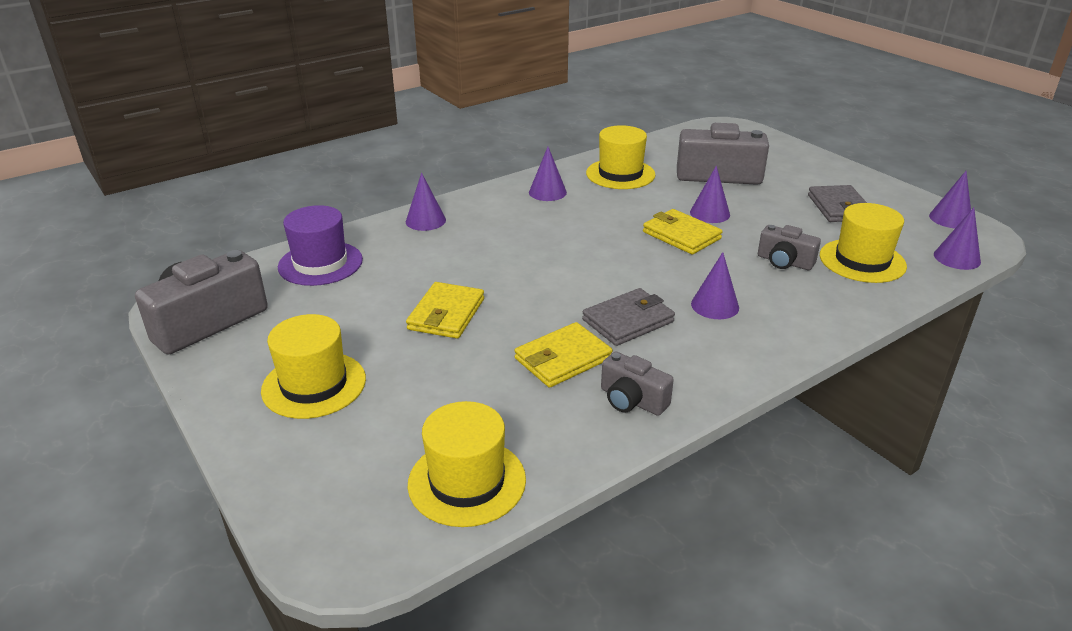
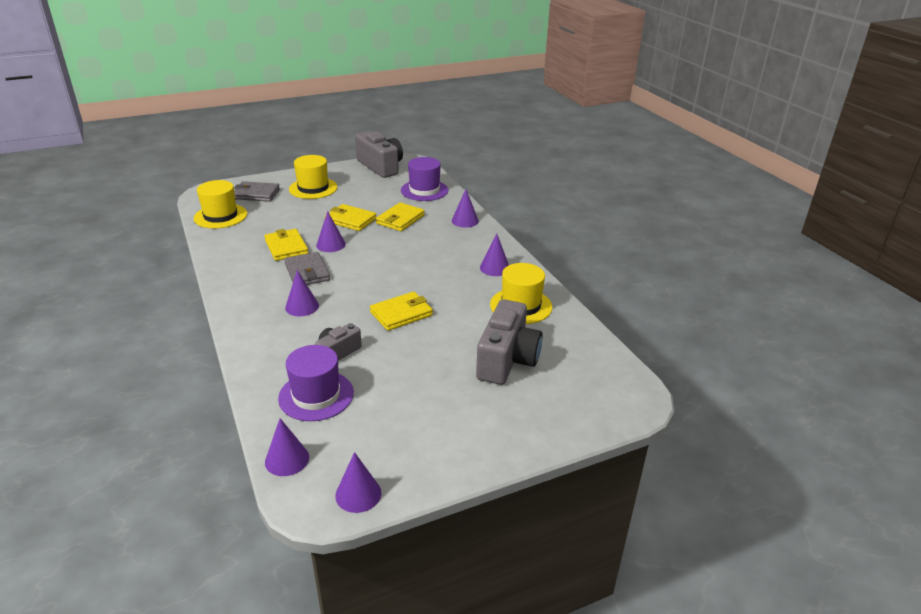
camera: 100 degrees right, 0 degrees up
(433, 270) = (400, 219): none -> yellow wallet
(632, 400) = (237, 261): grey camera -> none
(709, 213) = (432, 336): purple cone -> purple cone (331, 244)
(839, 207) = (414, 417): grey wallet -> grey wallet (256, 194)
(862, 261) = (316, 395): yellow hat -> purple hat

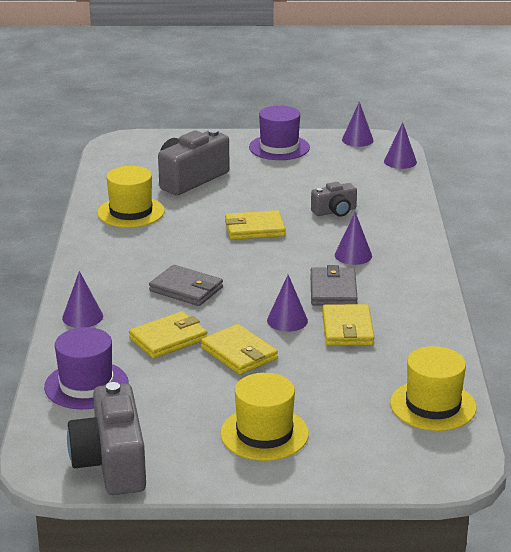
camera: 155 degrees left, 5 degrees down
(256, 194) = (367, 442): grey wallet -> grey wallet (186, 289)
(316, 395) = (366, 188): purple hat -> purple hat (279, 147)
(494, 268) = (114, 251): purple cone -> none

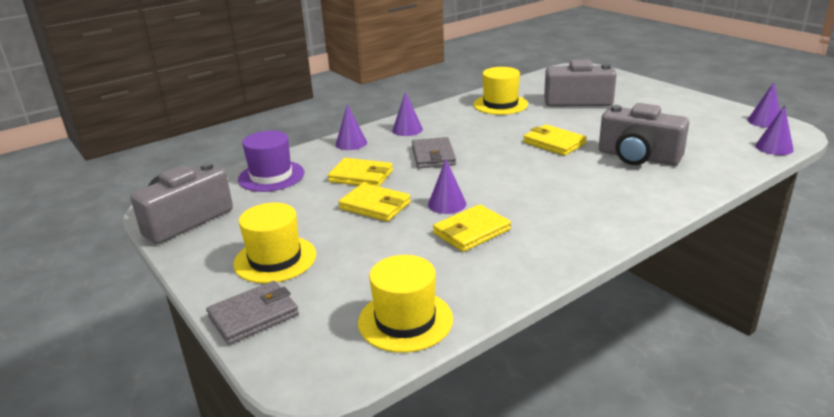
camera: 55 degrees right, 0 degrees up
(239, 353) = (375, 205): yellow wallet -> yellow wallet turned 75 degrees counterclockwise
(279, 147) = (684, 105): purple hat -> none
(333, 290) = (520, 203): grey wallet -> grey wallet (253, 316)
(335, 211) = (638, 157): grey camera -> grey camera, size x1.81
(353, 255) = (587, 189): purple cone -> purple cone (407, 129)

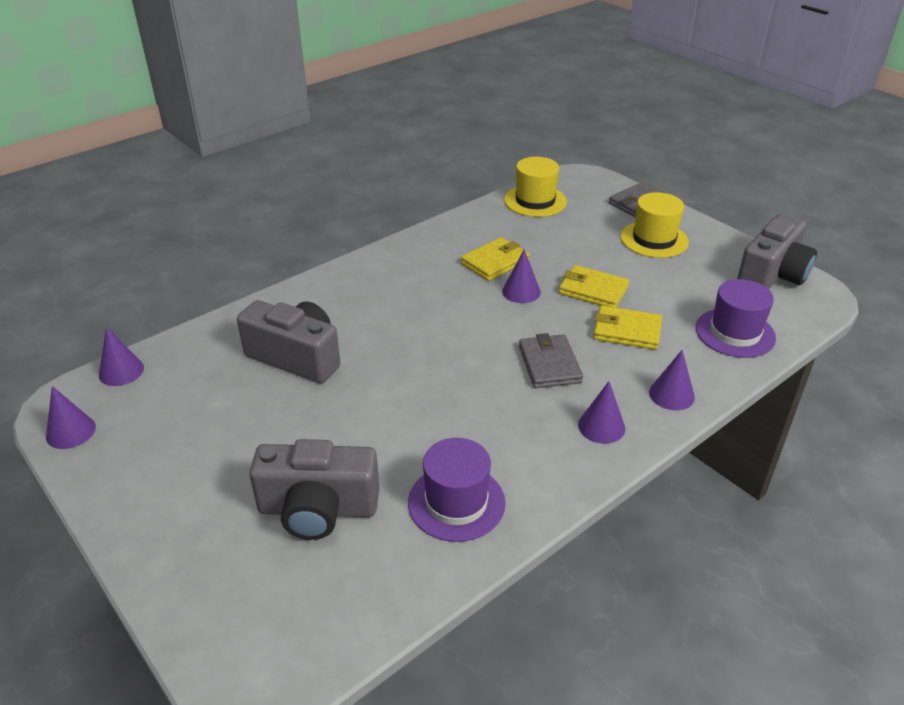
camera: 175 degrees right, 10 degrees up
(500, 104) = (456, 502): yellow hat -> purple hat
(554, 143) = (390, 387): yellow wallet -> none

